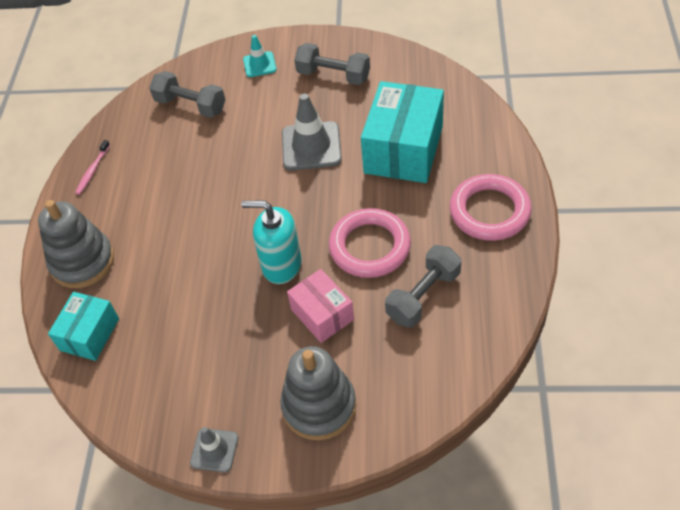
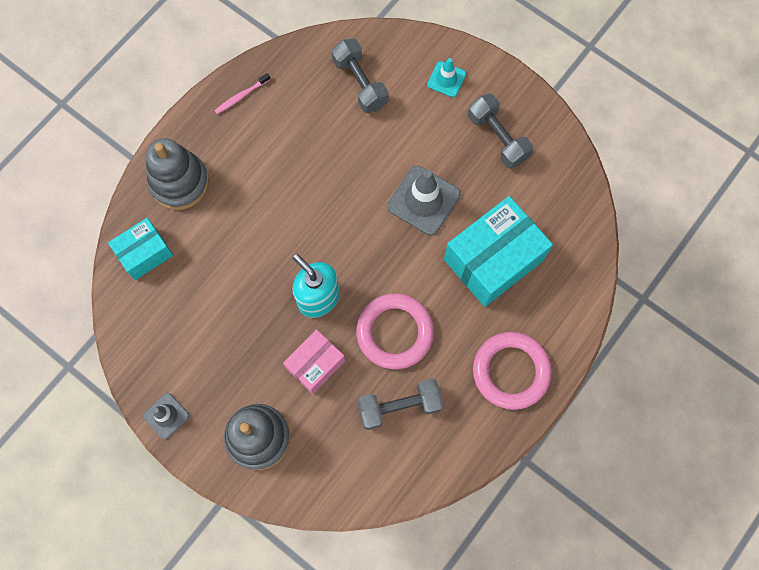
camera: 30 degrees right, 20 degrees up
(322, 314) = (315, 364): pink box -> pink box turned 45 degrees clockwise

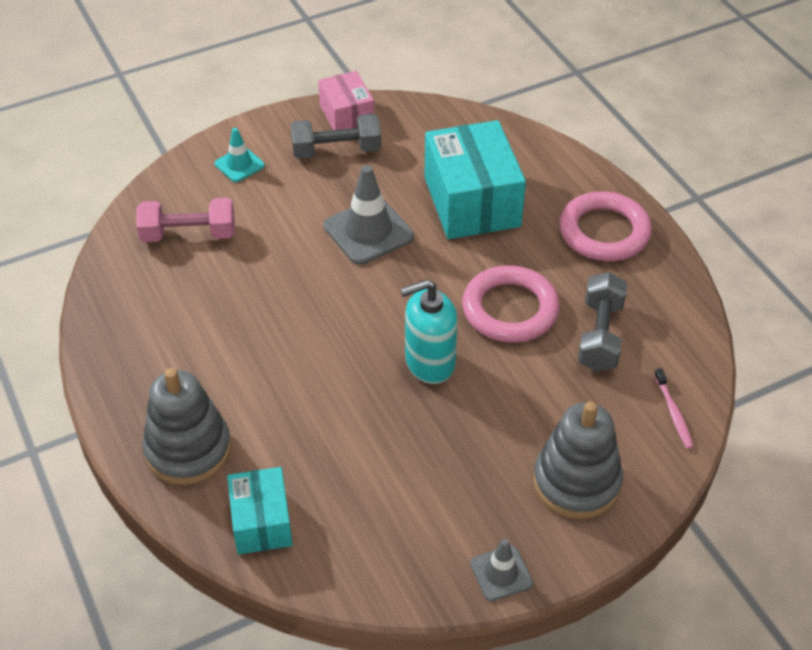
camera: 65 degrees left, 25 degrees down
(241, 96) = (119, 346): pink toothbrush -> pink toothbrush (673, 413)
(315, 364) = (511, 394): pink box -> pink box (346, 115)
(360, 83) = (188, 234): grey dumbbell -> pink dumbbell

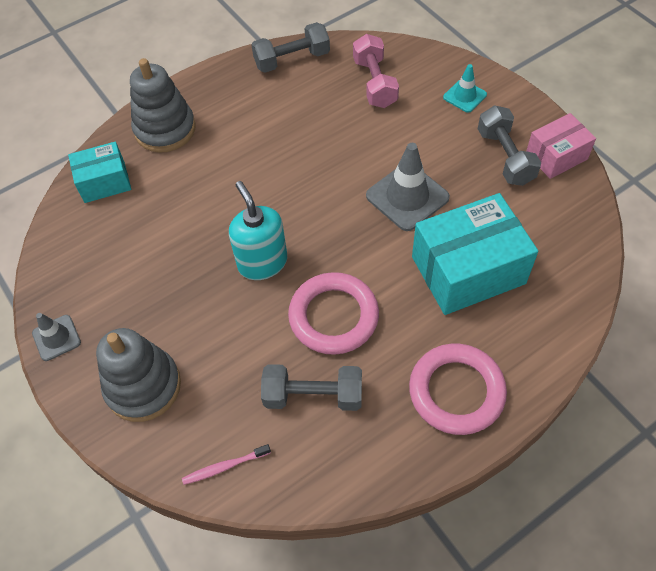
camera: 85 degrees right, 10 degrees up
(114, 306) = (292, 60): none -> grey dumbbell

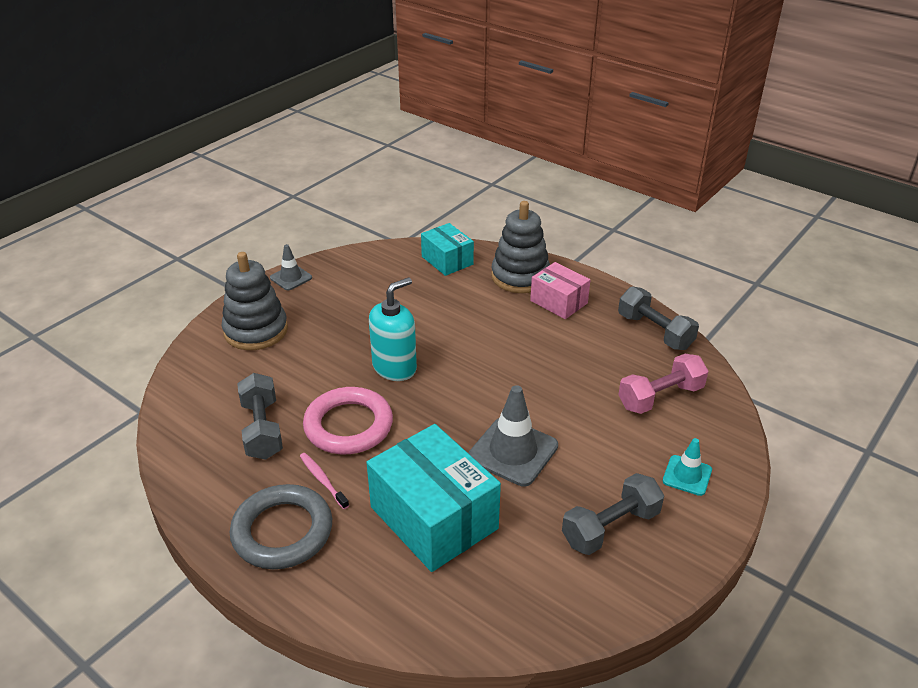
camera: 70 degrees right, 20 degrees down
(225, 466) = (189, 391): pink toothbrush -> pink toothbrush (323, 480)
(456, 391) = (282, 531): pink ring -> grey ring
(556, 156) = (638, 579): pink box -> pink box (559, 302)

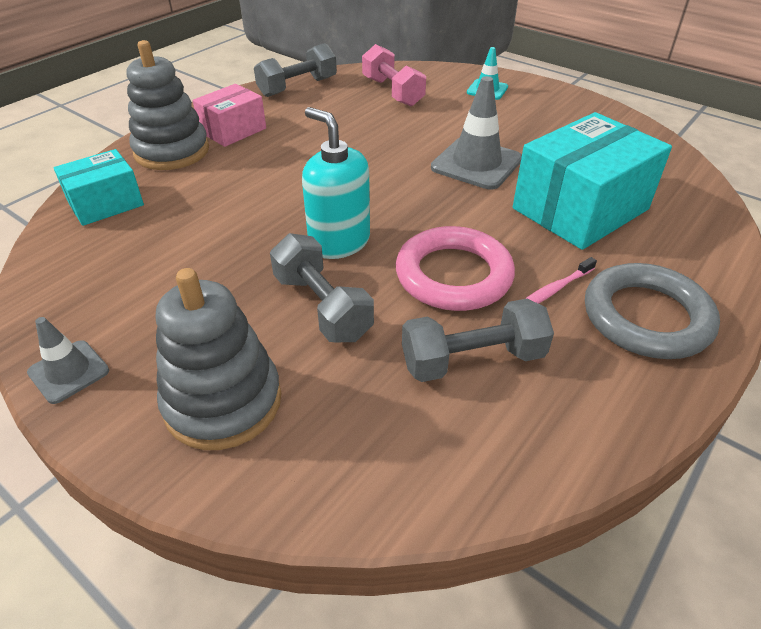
camera: 90 degrees left, 5 degrees up
(610, 527) = (555, 123): grey dumbbell -> grey dumbbell (322, 307)

